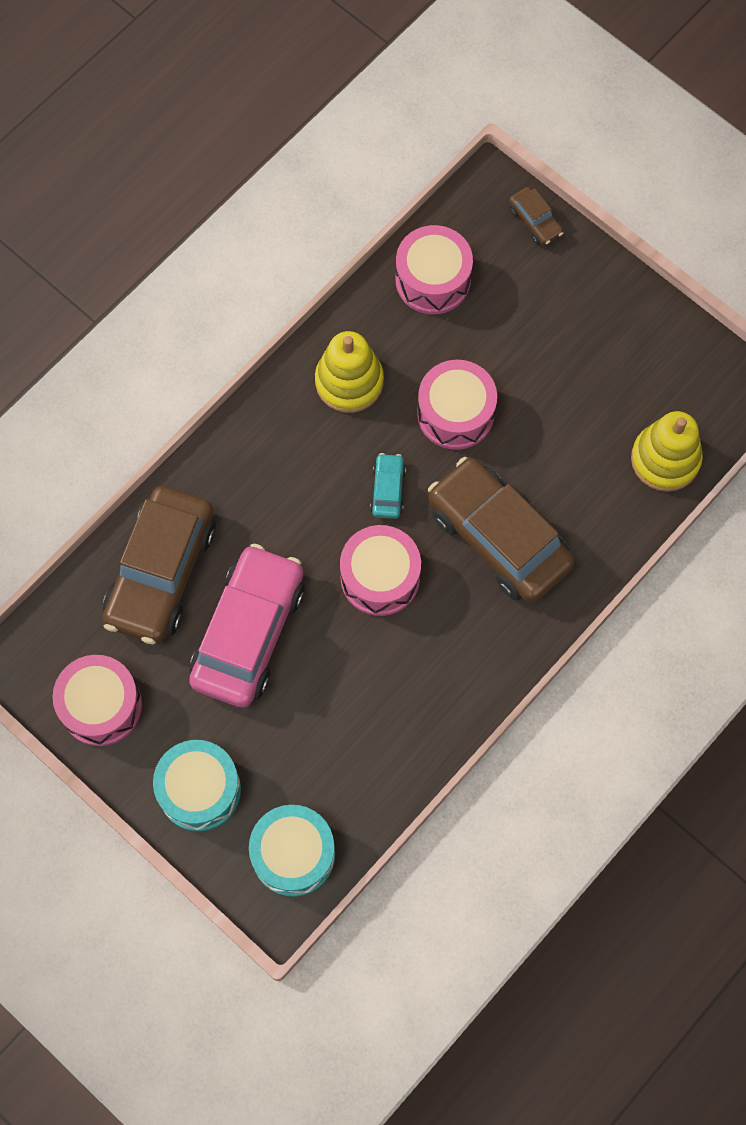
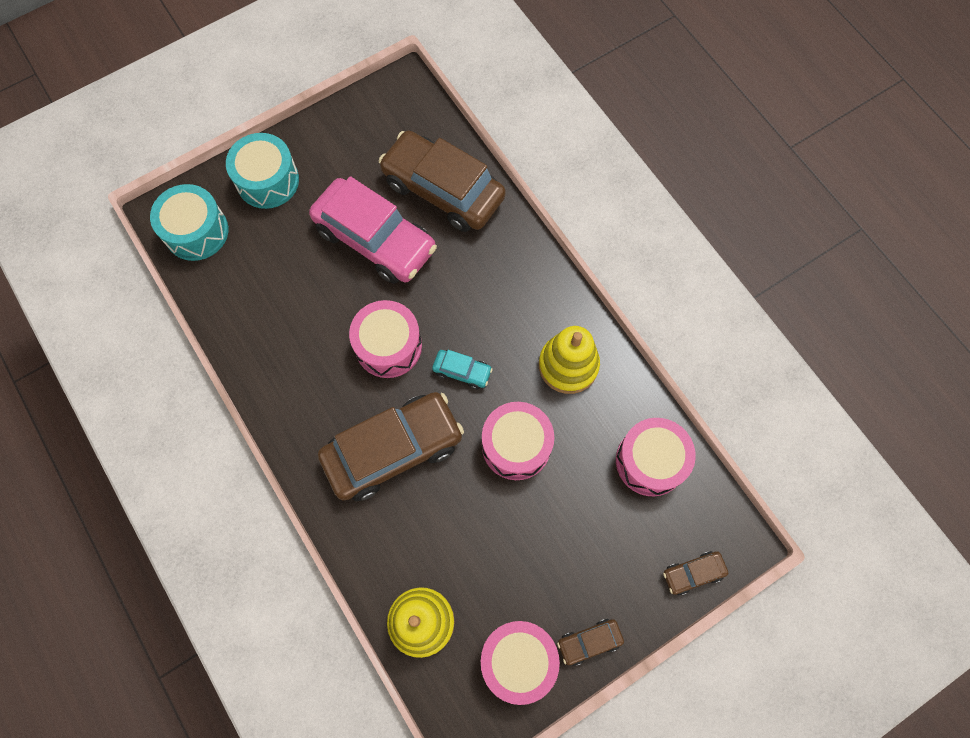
camera: 105 degrees right, 0 degrees up
(101, 706) = (353, 131): pink drum -> pink drum (518, 660)
(631, 301) = (589, 642): none -> brown car

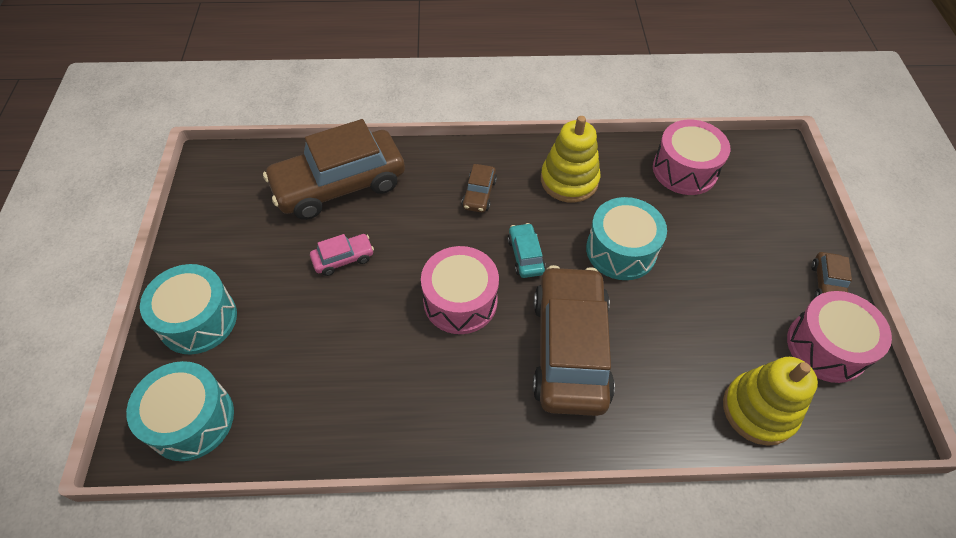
camera: 60 degrees left, 15 degrees down
(375, 239) = (343, 258): pink car -> pink car, size x0.43
(462, 371) = (525, 255): turquoise car -> turquoise car turned 60 degrees counterclockwise
(516, 445) = (621, 250): pink drum -> turquoise drum
(693, 573) = (793, 189): brown car -> brown car (479, 194)

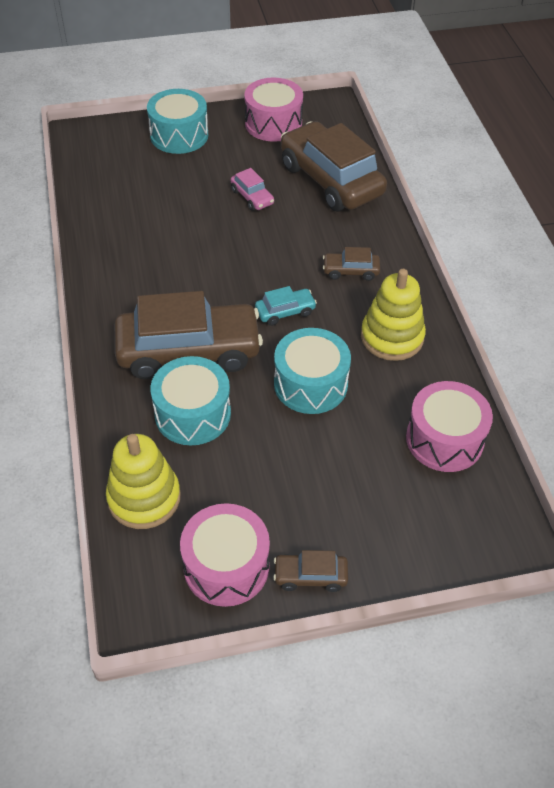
camera: 80 degrees right, 5 degrees down
(191, 419) = (100, 152): turquoise drum -> turquoise drum (192, 414)
(460, 301) = (225, 273): pink drum -> pink drum (273, 123)

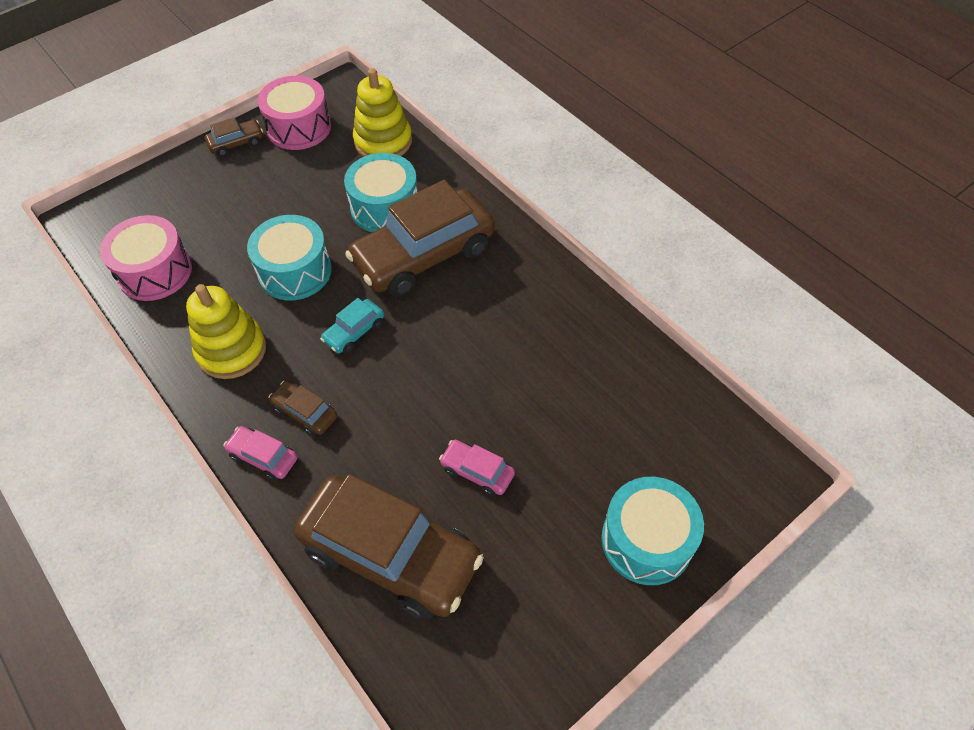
camera: 155 degrees right, 5 degrees up
(273, 123) = (533, 639): pink drum -> none
(350, 271) = (305, 413): brown car -> brown car turned 120 degrees counterclockwise
(392, 256) = (263, 457): none -> pink car

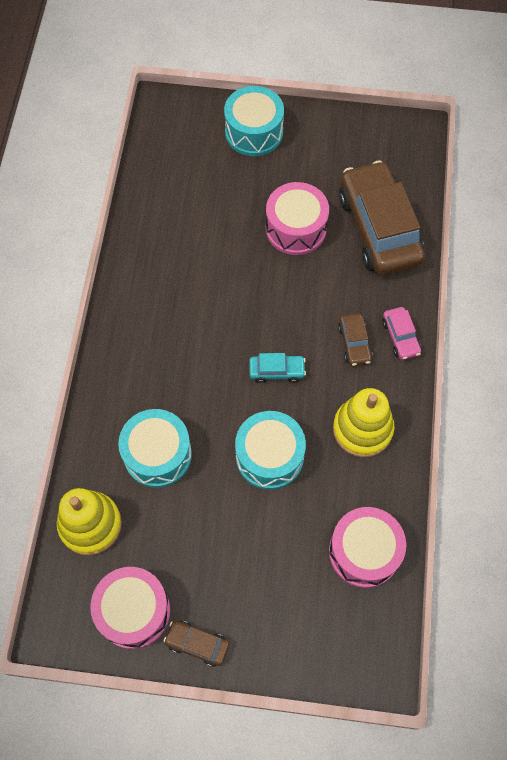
camera: 135 degrees left, 10 degrees up
(423, 255) = (177, 387): brown car -> none
(477, 472) = (296, 228): pink car -> pink drum

